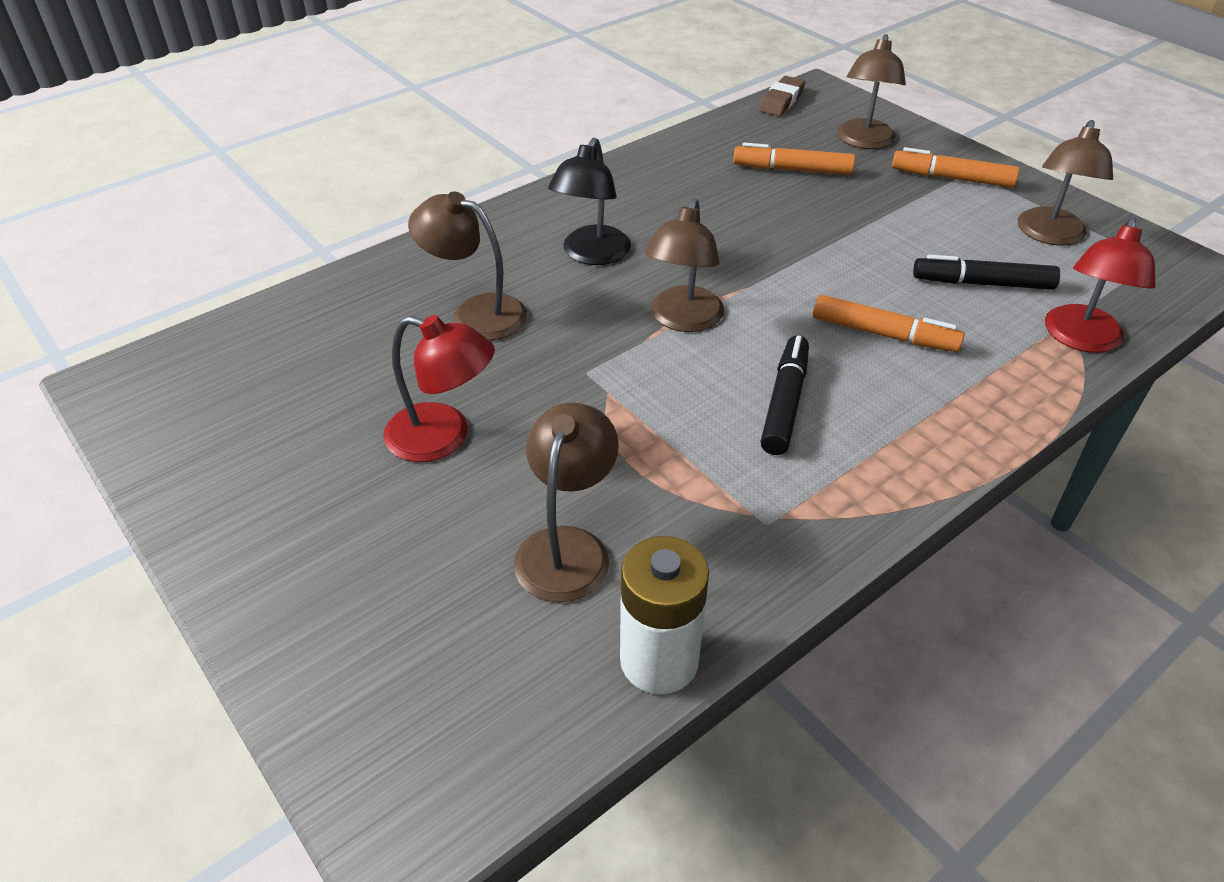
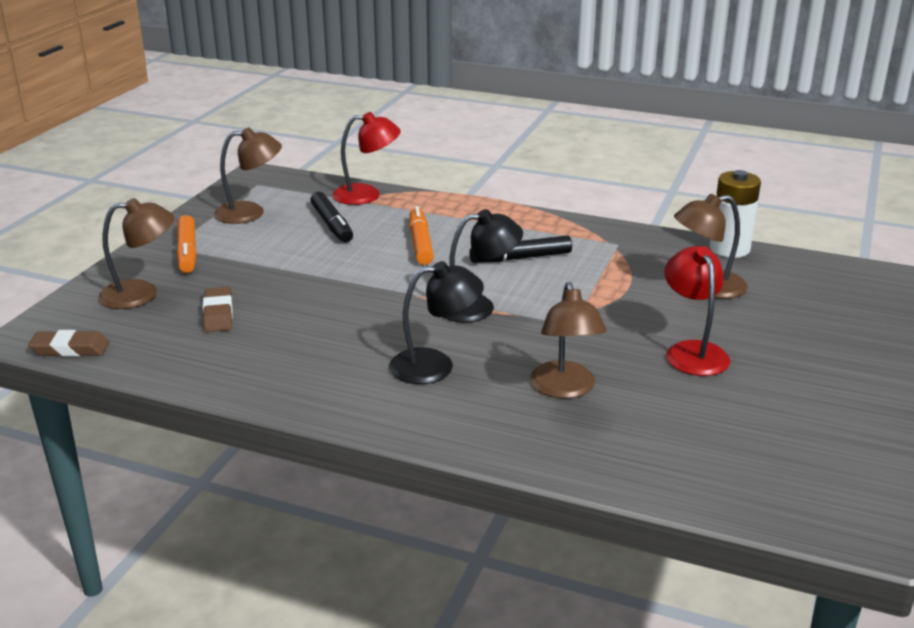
camera: 120 degrees left, 15 degrees down
(683, 320) = (477, 307): brown lamp -> black lamp
(792, 170) = (218, 314): orange marker -> brown eraser

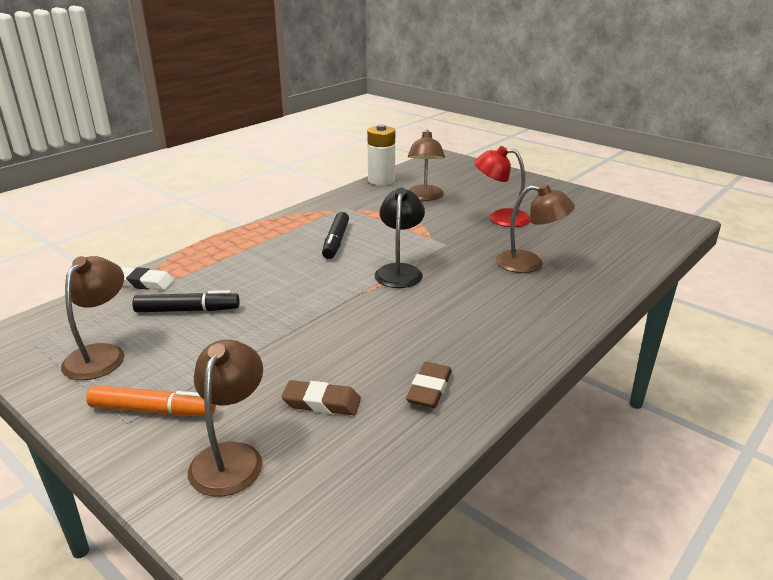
camera: 70 degrees left, 0 degrees up
(70, 349) = (329, 531): brown eraser -> brown eraser (429, 389)
(367, 195) = (143, 283): red lamp -> white eraser
(420, 243) = (272, 275): orange marker -> none
(435, 365) = (478, 303): black lamp -> none

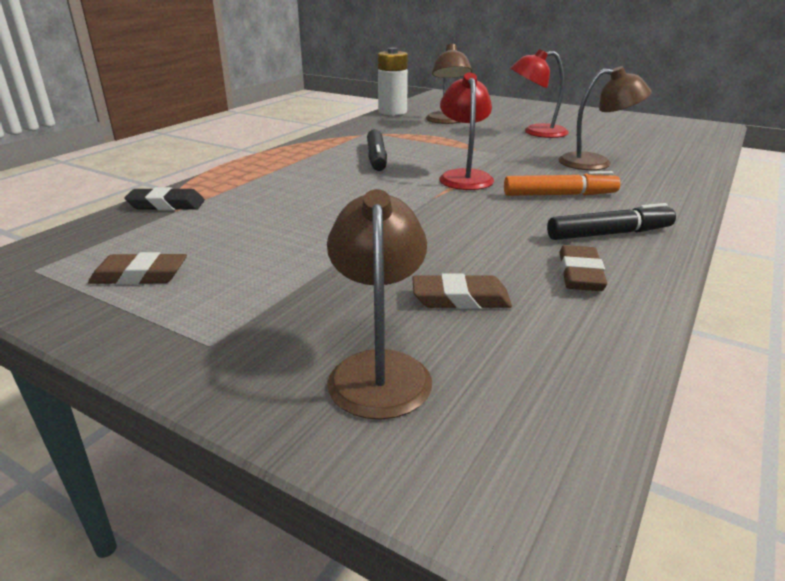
camera: 10 degrees left, 0 degrees up
(101, 354) = (140, 276): brown lamp -> brown eraser
(143, 283) = (166, 205): white eraser -> black eraser
(153, 410) = (240, 328): orange marker -> orange marker (559, 195)
(187, 310) = (235, 225): black marker -> black marker (609, 234)
(399, 271) = (464, 176): black lamp -> red lamp

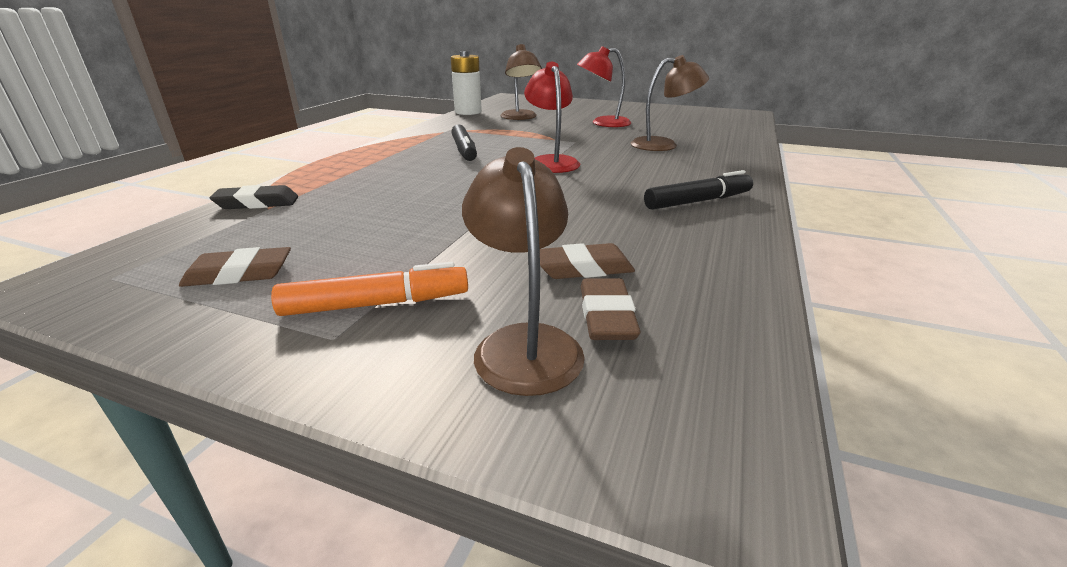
camera: 10 degrees left, 0 degrees up
(559, 195) = (642, 172): orange marker -> orange marker (376, 304)
(580, 274) = (685, 237): brown eraser -> brown eraser (606, 316)

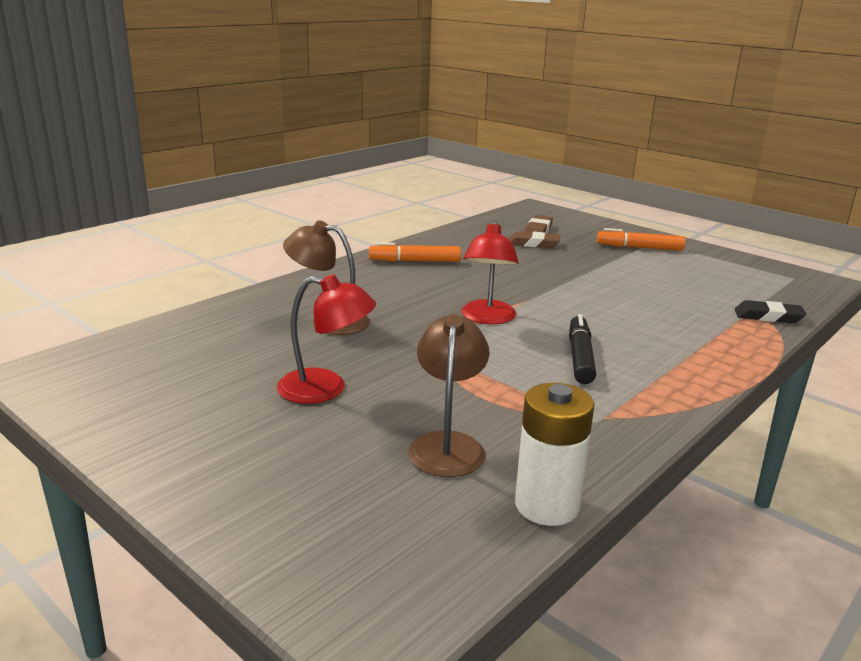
camera: 160 degrees left, 5 degrees down
(239, 274) = (721, 269): brown eraser -> none
(524, 343) = (576, 230): brown lamp -> none
(698, 201) = (415, 261): black marker -> orange marker

